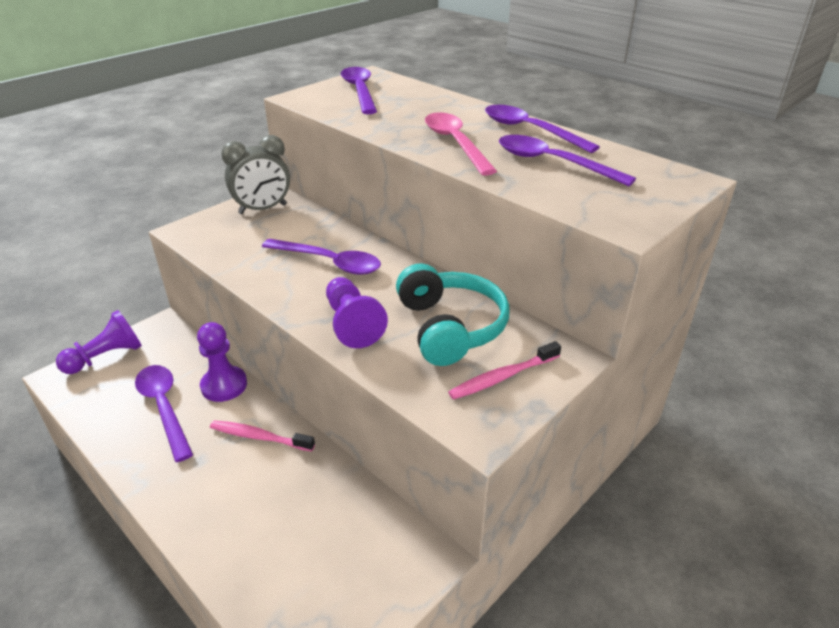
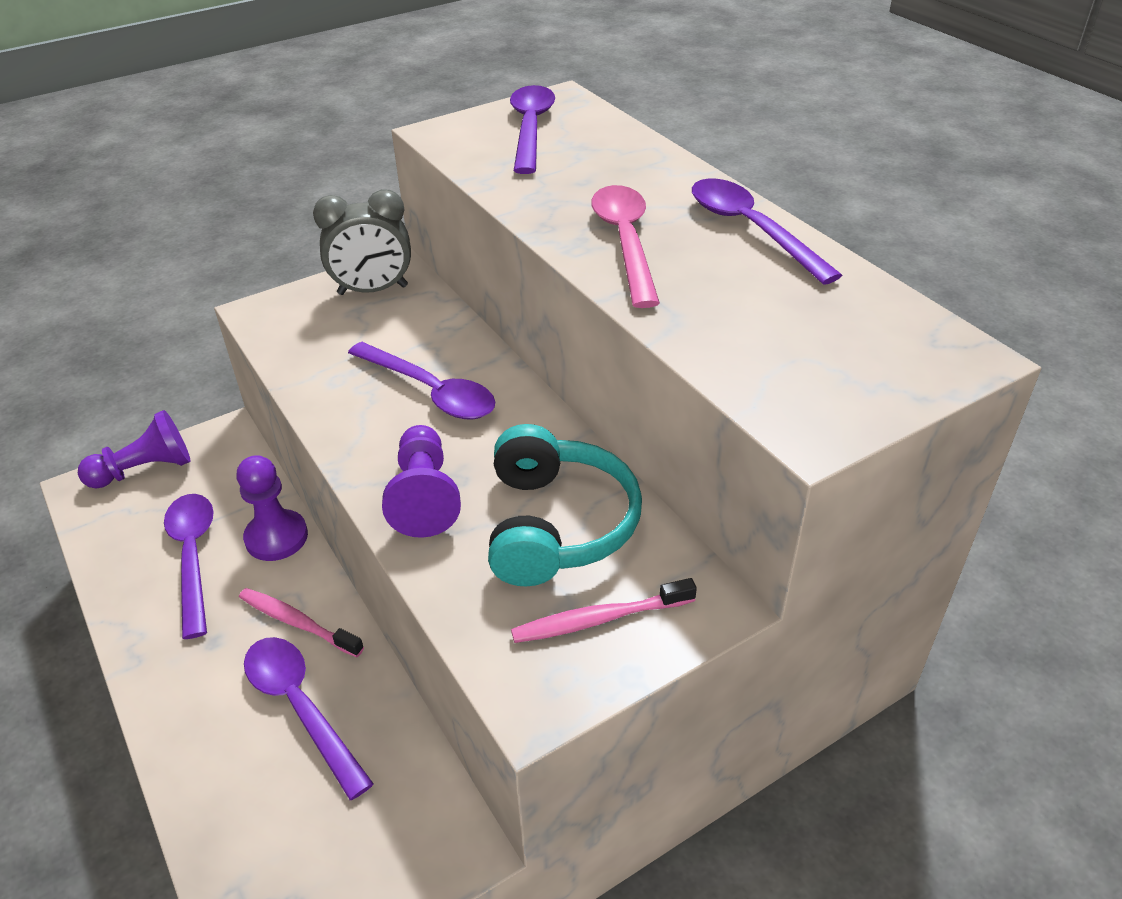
camera: 15 degrees right, 5 degrees up
(552, 163) = (755, 296): purple spoon -> purple spoon (301, 708)

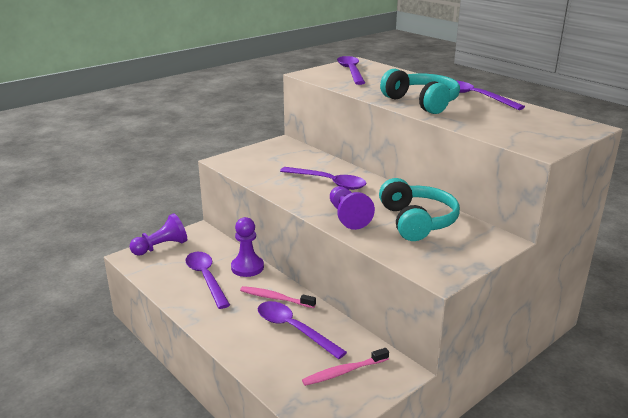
camera: 10 degrees left, 15 degrees down
(373, 290) = (277, 150): grey clock -> none
(599, 619) = (454, 249): pink toothbrush -> pink toothbrush (344, 372)
(625, 242) = (422, 102): pink spoon -> turquoise headphones

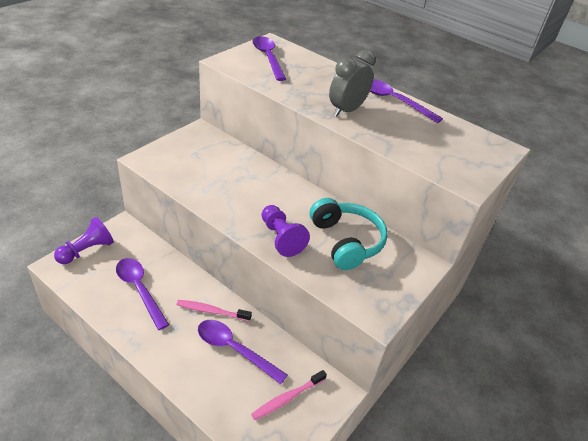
camera: 15 degrees left, 15 degrees up
(247, 267) = (179, 273): purple pawn -> none
(328, 182) = (255, 189): purple spoon -> none
(422, 102) = (346, 110): turquoise headphones -> grey clock

